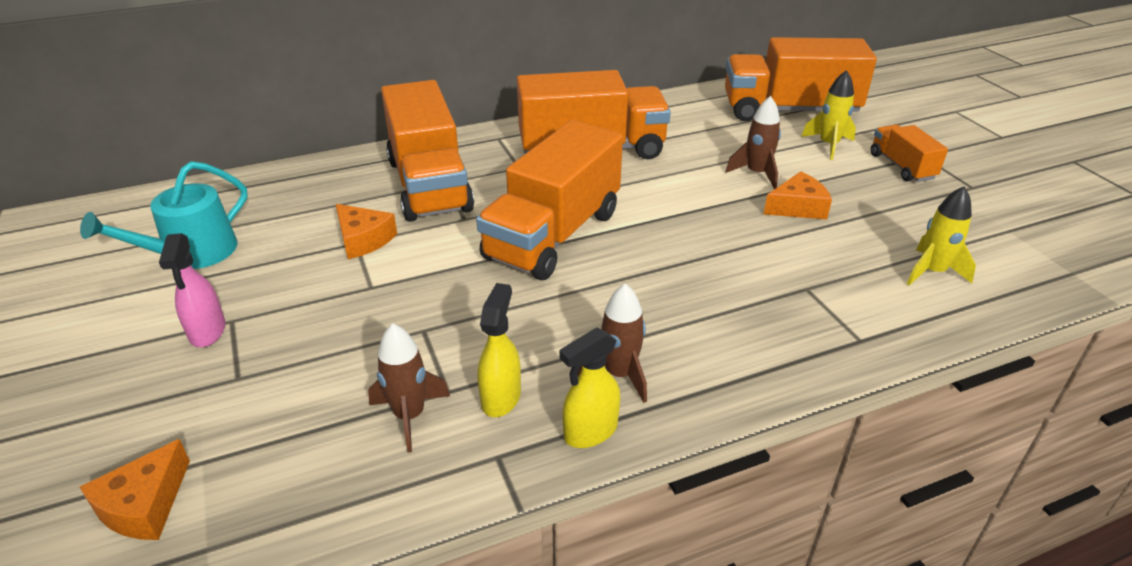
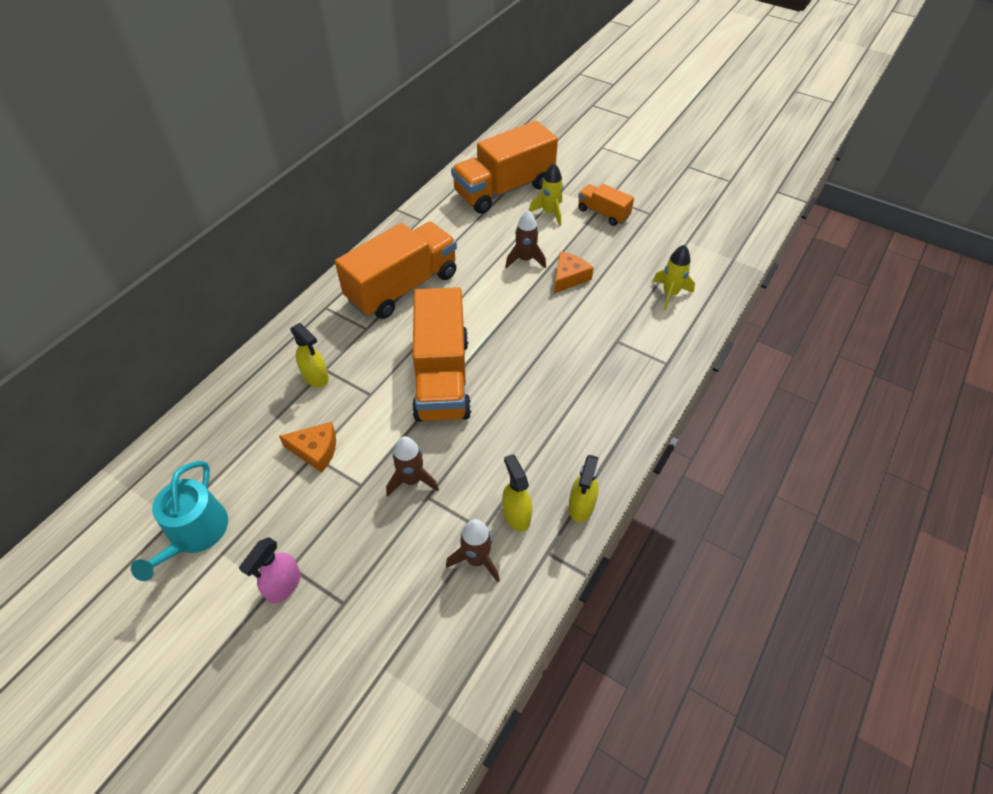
camera: 35 degrees left, 15 degrees up
(144, 505) = (379, 717): orange cheese -> none
(207, 332) = (283, 585): pink spray bottle -> pink spray bottle turned 75 degrees clockwise
(429, 185) = (316, 377): orange truck -> yellow spray bottle
(619, 375) = (566, 460): brown rocket -> brown rocket (412, 480)

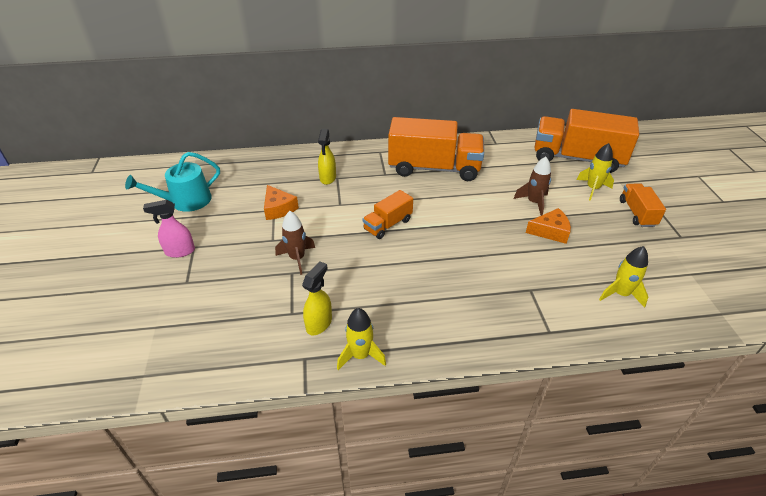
camera: 50 degrees right, 10 degrees down
(442, 377) = (388, 225): orange truck -> orange truck, size x0.50
(476, 559) = (266, 324): brown rocket -> none
(581, 506) = (360, 355): yellow spray bottle -> yellow rocket

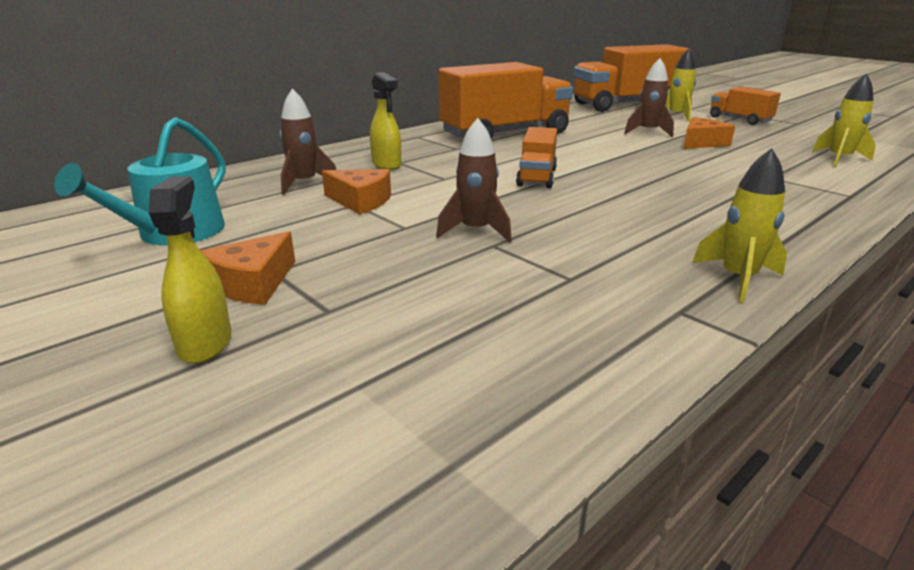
camera: 35 degrees left, 15 degrees down
(179, 251) = (252, 283): pink spray bottle -> orange cheese
(271, 181) = (304, 183): none -> brown rocket
(319, 323) = (627, 273): yellow spray bottle -> yellow spray bottle (205, 343)

